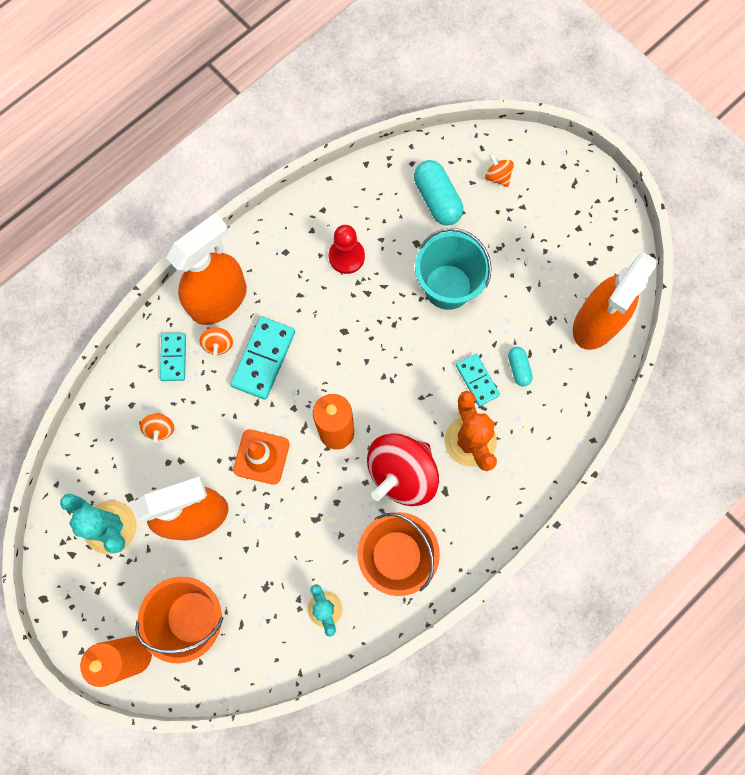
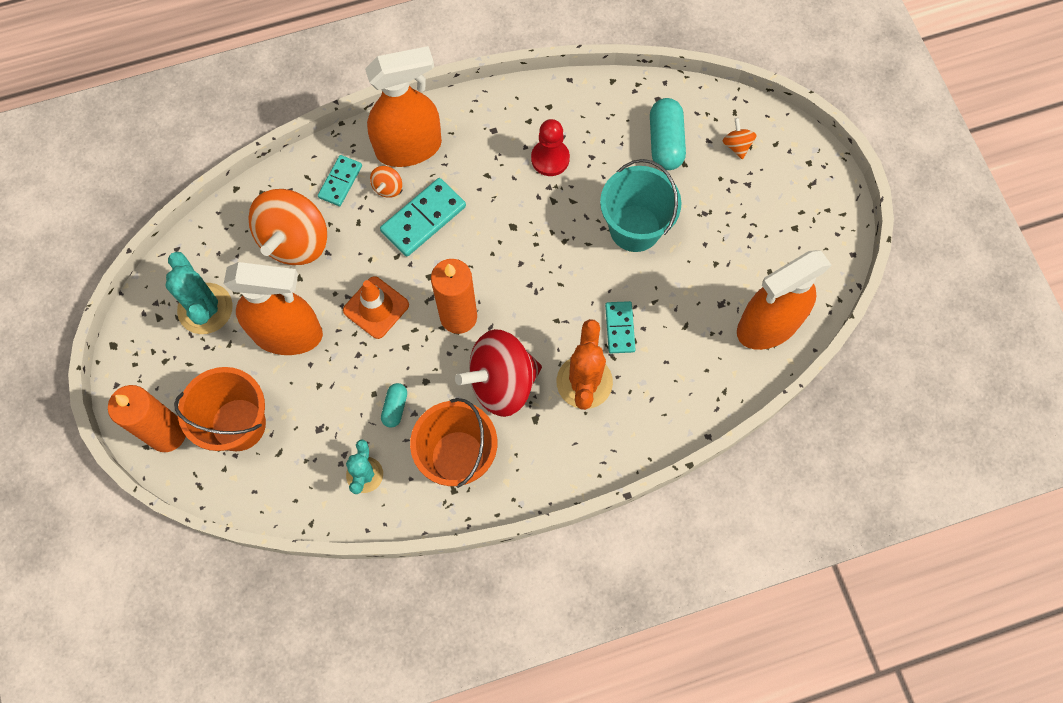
camera: 25 degrees right, 5 degrees down
(160, 429) = (295, 241): orange spinning top -> orange spinning top, size x2.37
(518, 368) = (667, 335): turquoise capsule -> turquoise capsule (395, 407)

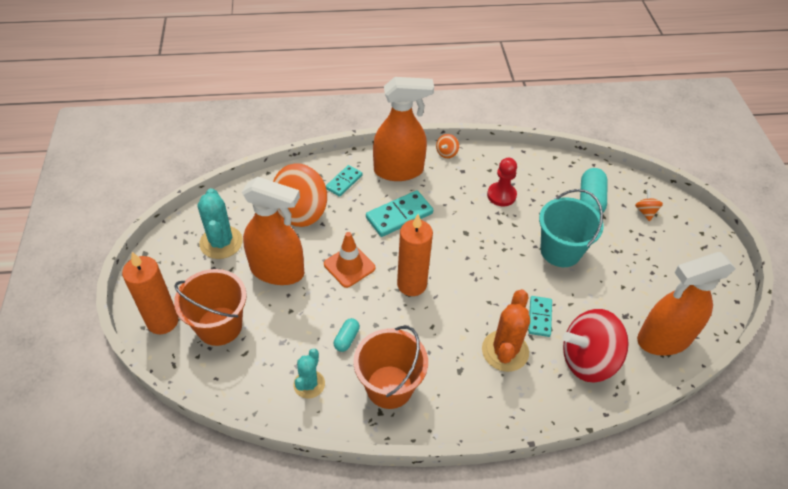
camera: 10 degrees right, 20 degrees down
(388, 188) = (377, 191): orange spinning top -> orange spinning top (446, 153)
(501, 383) = (437, 338): red spinning top -> red spinning top (587, 360)

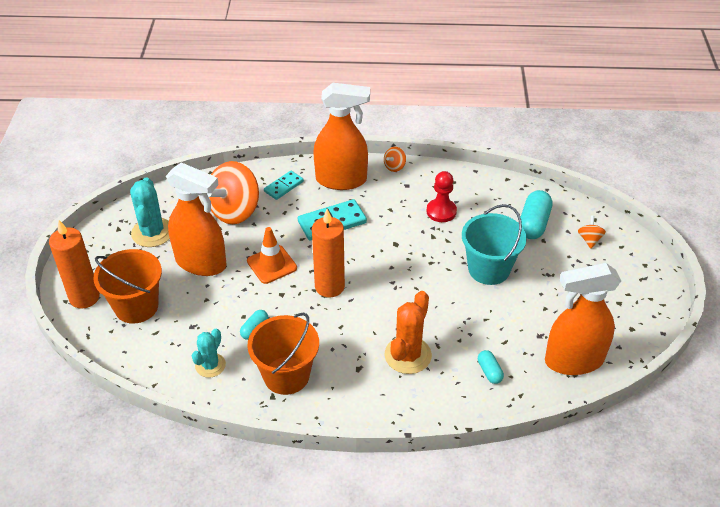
camera: 10 degrees right, 5 degrees down
(540, 317) = (451, 328): turquoise domino -> none
(587, 360) = (489, 371): red spinning top -> turquoise capsule

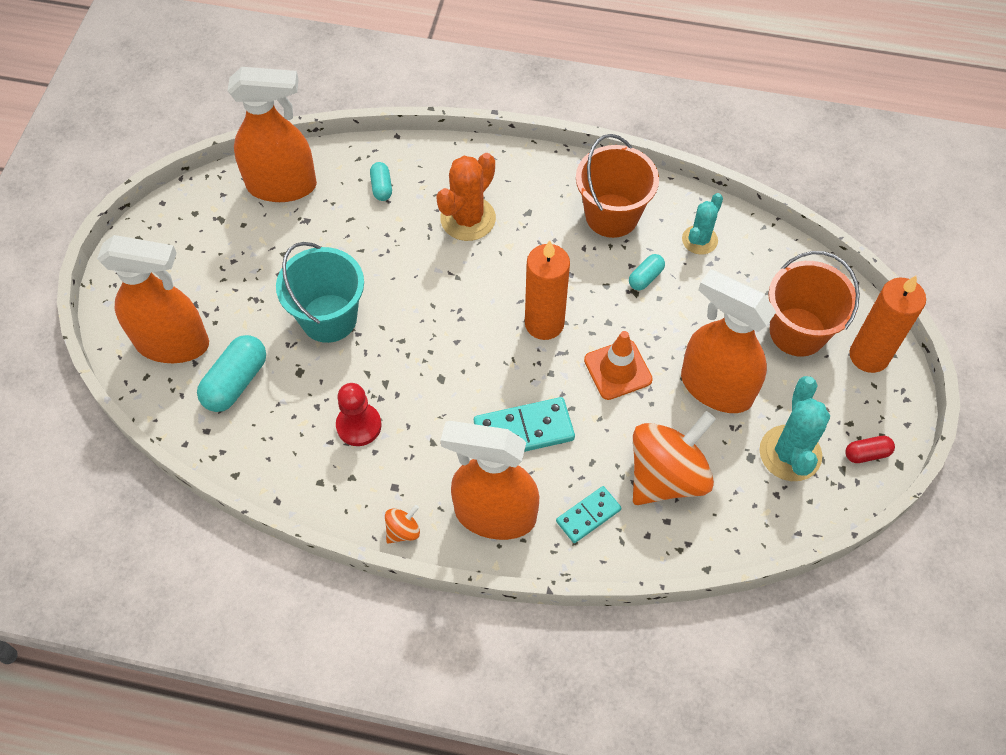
camera: 170 degrees left, 15 degrees up
(100, 239) = (866, 454): none -> red capsule
(589, 239) = (173, 343): orange spinning top -> orange spray bottle

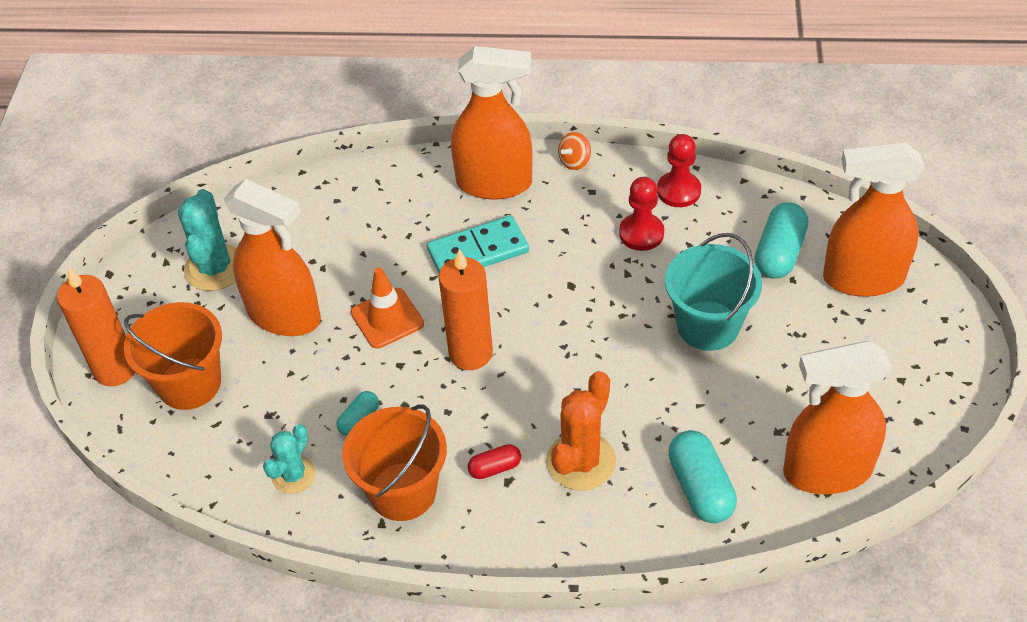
camera: 175 degrees right, 10 degrees down
(305, 472) = (678, 191): none -> red pawn
(381, 187) = (700, 487): turquoise capsule -> turquoise capsule, size x1.81
(588, 516) = (408, 194): turquoise domino -> none
(667, 476) = (336, 234): orange spinning top -> none
(866, 454) = (139, 278): red capsule -> red capsule (495, 468)

